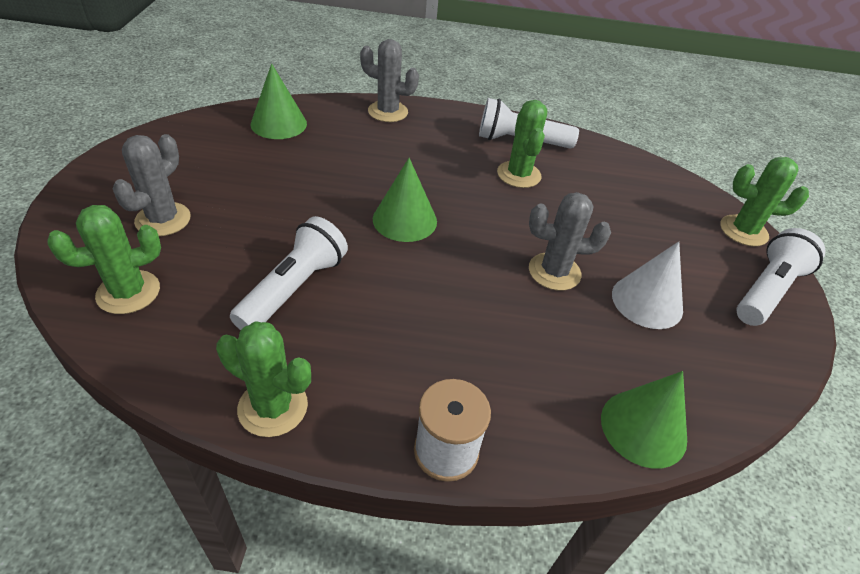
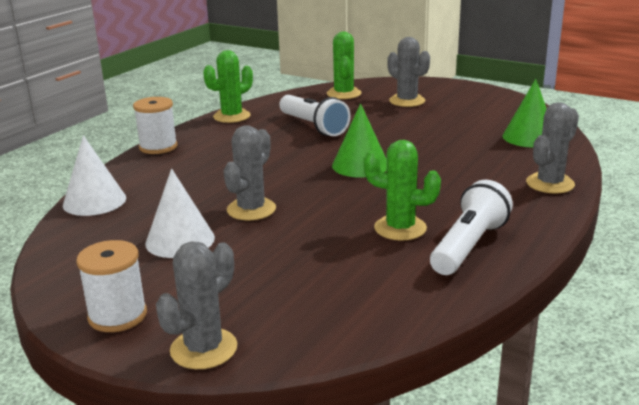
camera: 120 degrees right, 20 degrees down
(643, 428) = (94, 201): green cone -> white cone
(743, 231) = (203, 349): green cactus -> grey cactus
(767, 290) = (117, 316): white flashlight -> white spool

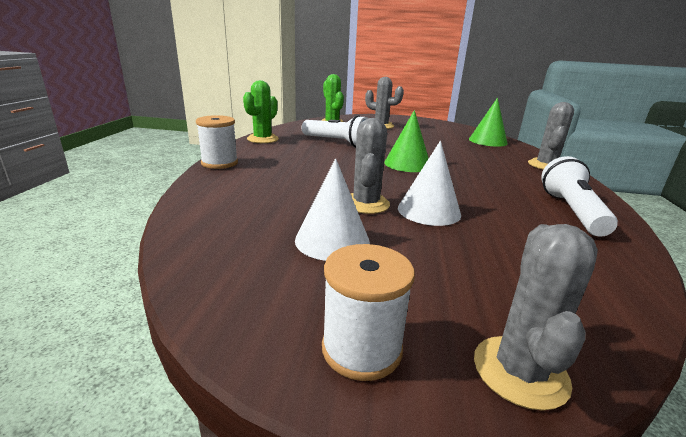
camera: 25 degrees left, 0 degrees up
(94, 201) = (197, 214): white cone -> white cone (429, 211)
(400, 228) = (504, 204): green cactus -> none

